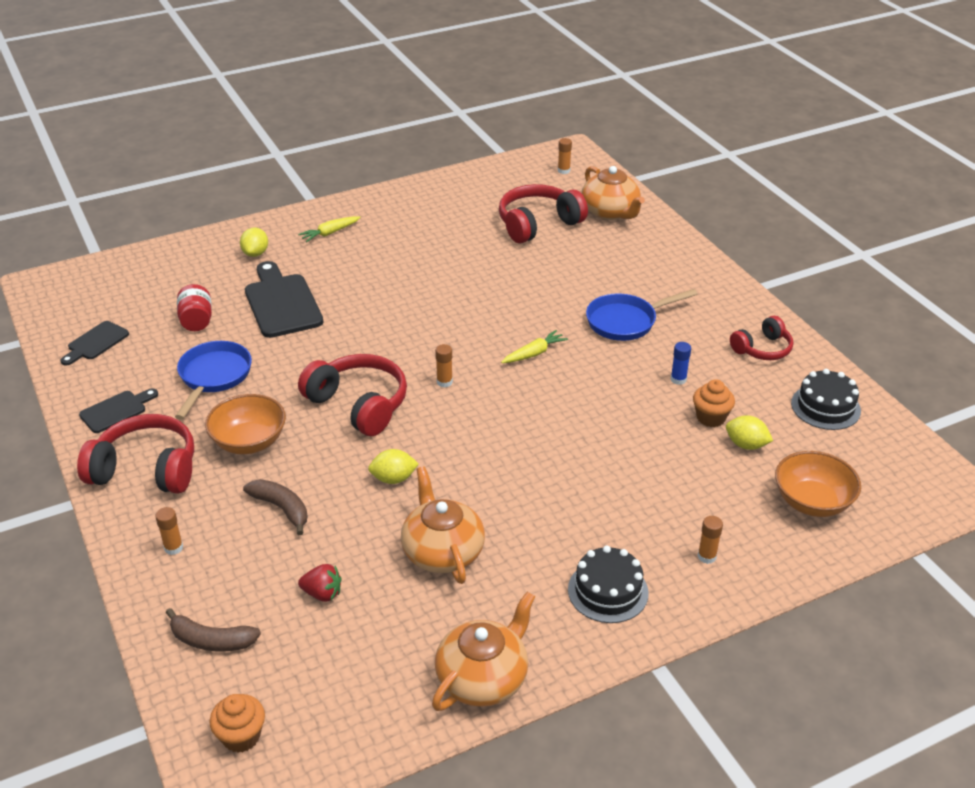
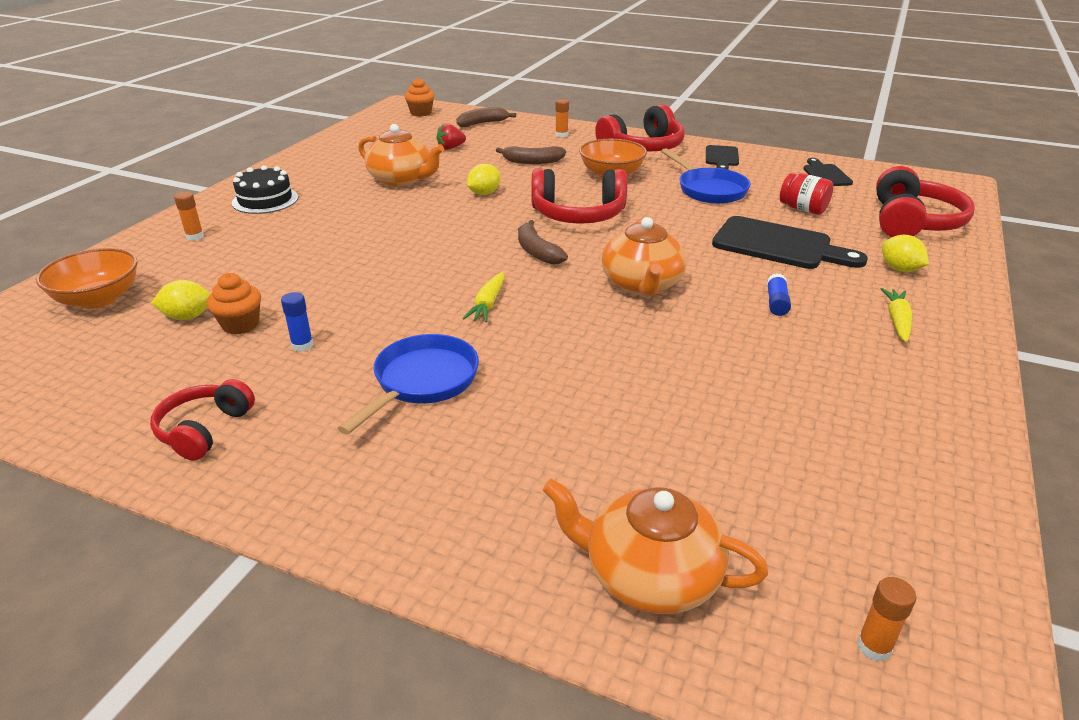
camera: 140 degrees right, 5 degrees down
(367, 271) = (776, 303): none -> blue glue stick
(444, 382) = (537, 251): orange glue stick -> brown banana
(483, 678) = (317, 154): orange teapot -> orange teapot (642, 285)
(538, 224) = (716, 472): red headphones -> red headphones (912, 222)
(825, 407) = (90, 391): black cake -> none

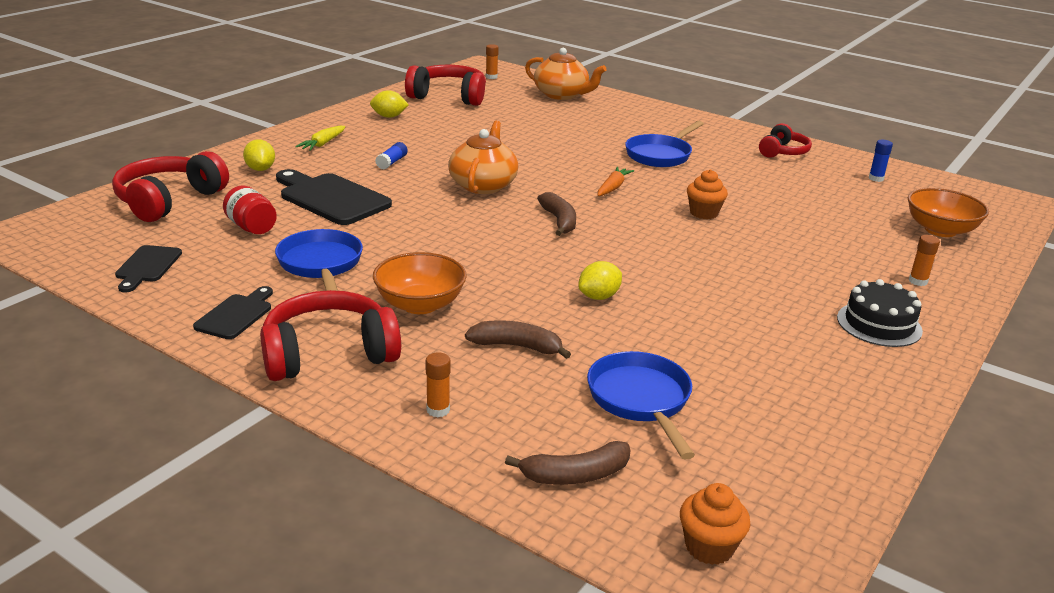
camera: 170 degrees left, 5 degrees down
(187, 317) = (849, 208): yellow lemon -> yellow lemon (389, 116)
(240, 325) = (802, 198): orange cupcake -> orange cupcake (704, 213)
(302, 345) = (747, 181): blue glue stick -> blue glue stick (876, 178)
(401, 179) = (710, 336): orange teapot -> none
(450, 148) = (641, 400): red strawberry -> blue pan
(487, 304) = (613, 187): yellow carrot -> orange carrot
(578, 214) = (498, 253): red headphones -> red headphones (448, 97)

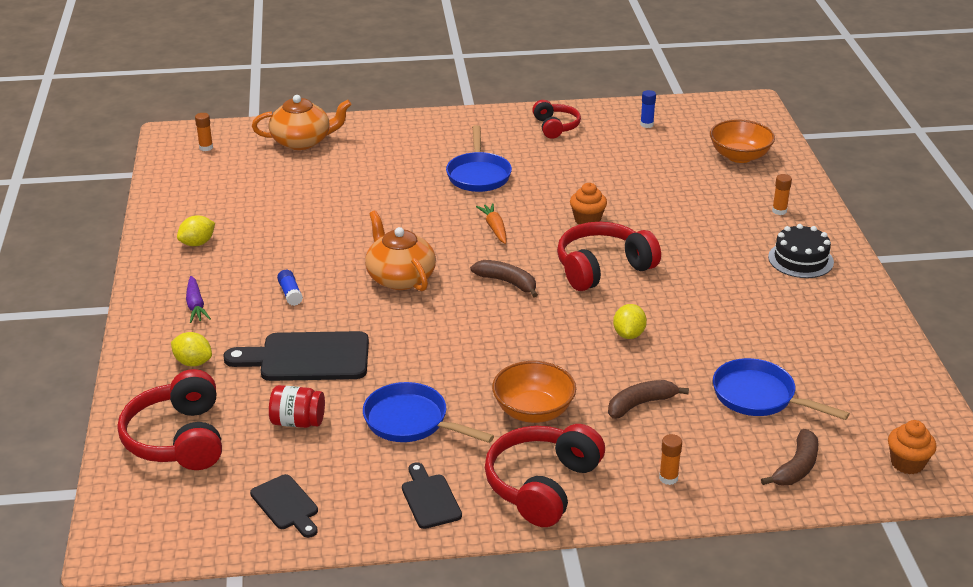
camera: 40 degrees left, 5 degrees up
(322, 144) = (196, 305): yellow carrot -> purple carrot
(448, 97) = (209, 192): red headphones -> red headphones (603, 268)

